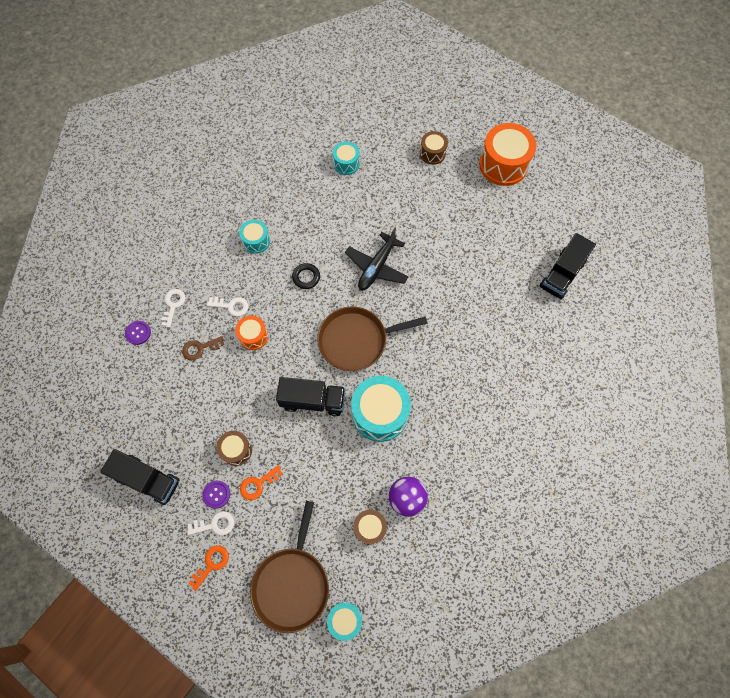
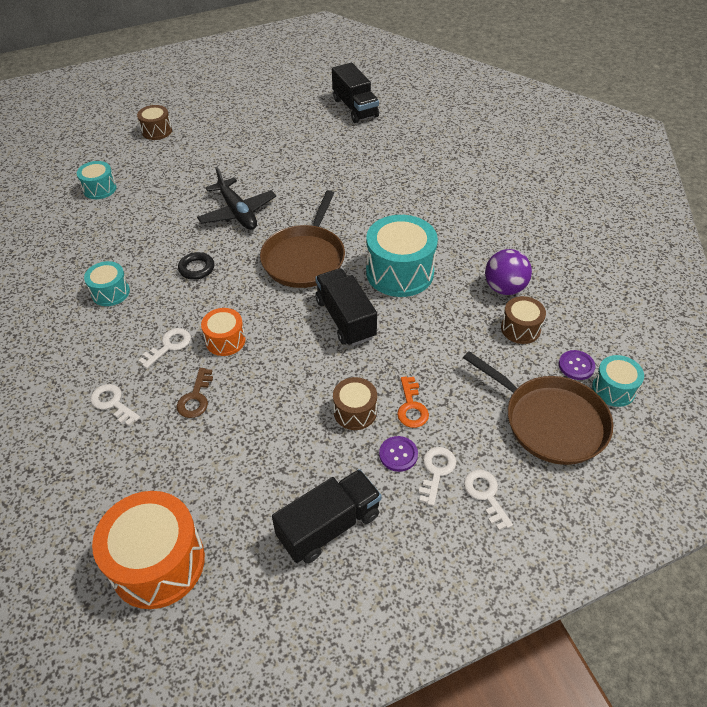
camera: 60 degrees left, 20 degrees down
(138, 333) = (115, 457): purple button -> purple button (576, 366)
(211, 564) = (485, 495): orange key -> white key
(313, 400) = (345, 319): black truck -> black truck turned 60 degrees counterclockwise
(503, 165) = (217, 97): orange drum -> orange drum (158, 562)

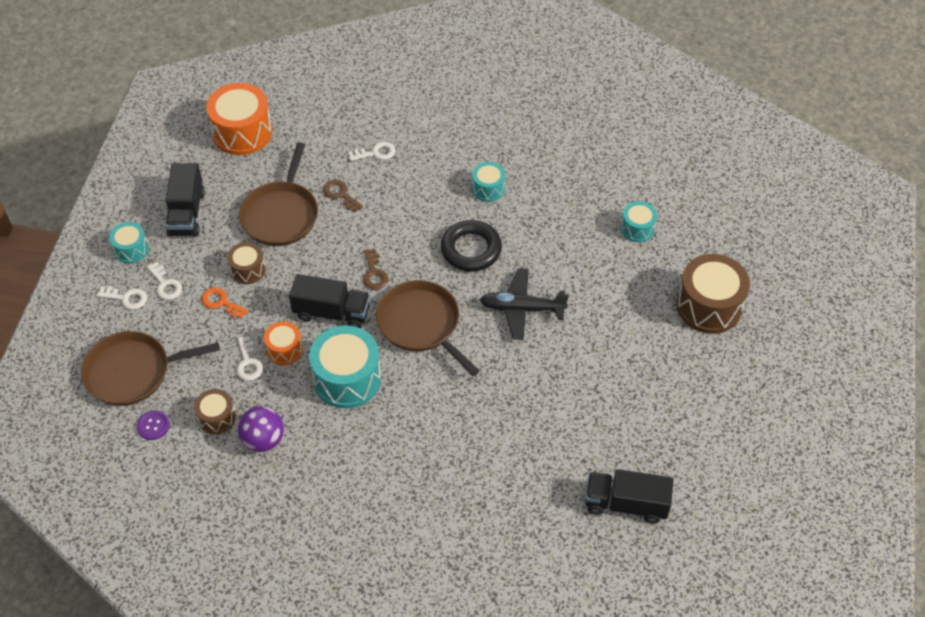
camera: 125 degrees right, 5 degrees up
(157, 131) = (709, 306): brown drum -> brown drum, size x1.85
(169, 346) = (401, 200): white key -> white key (248, 363)
(196, 268) = (471, 249): black ring -> black ring, size x1.79
(225, 340) = (377, 232): orange drum -> orange drum (284, 349)
(261, 431) = (281, 214): none -> brown pan
(277, 315) = (374, 273): none -> brown key
(398, 454) = (196, 273): purple button -> none
(613, 389) = (114, 432): turquoise drum -> turquoise drum (131, 249)

